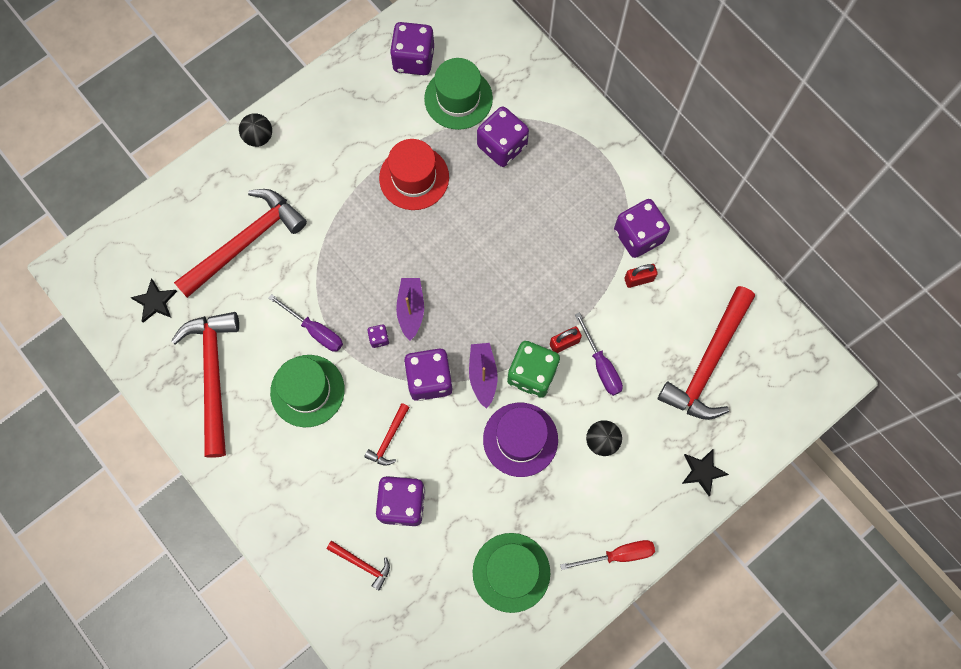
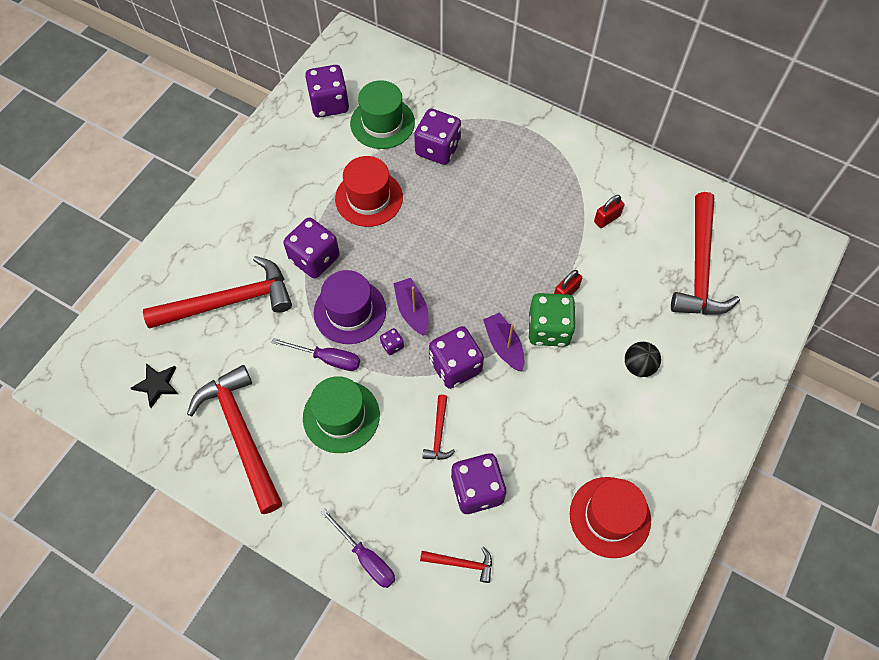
camera: 20 degrees left, 10 degrees down
(246, 242) = (230, 301): red hammer -> red hammer turned 45 degrees clockwise
(259, 137) = (209, 208): black ball -> none
(511, 572) = (610, 517): green hat -> red hat
(520, 439) = (563, 390): purple hat -> purple hat (350, 311)
(601, 365) = (607, 301): purple screwdriver -> purple screwdriver (366, 558)
(618, 555) = (701, 463): red screwdriver -> none
(638, 236) = (589, 184): purple dice -> purple dice (314, 258)
(702, 471) = (741, 361): black star -> none

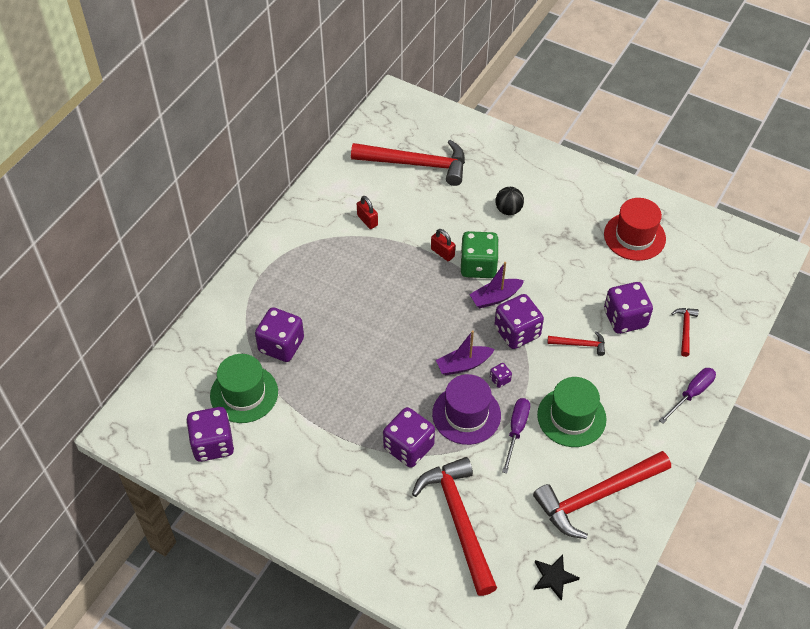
camera: 90 degrees left, 10 degrees down
(369, 198) = (338, 403): red hat -> none

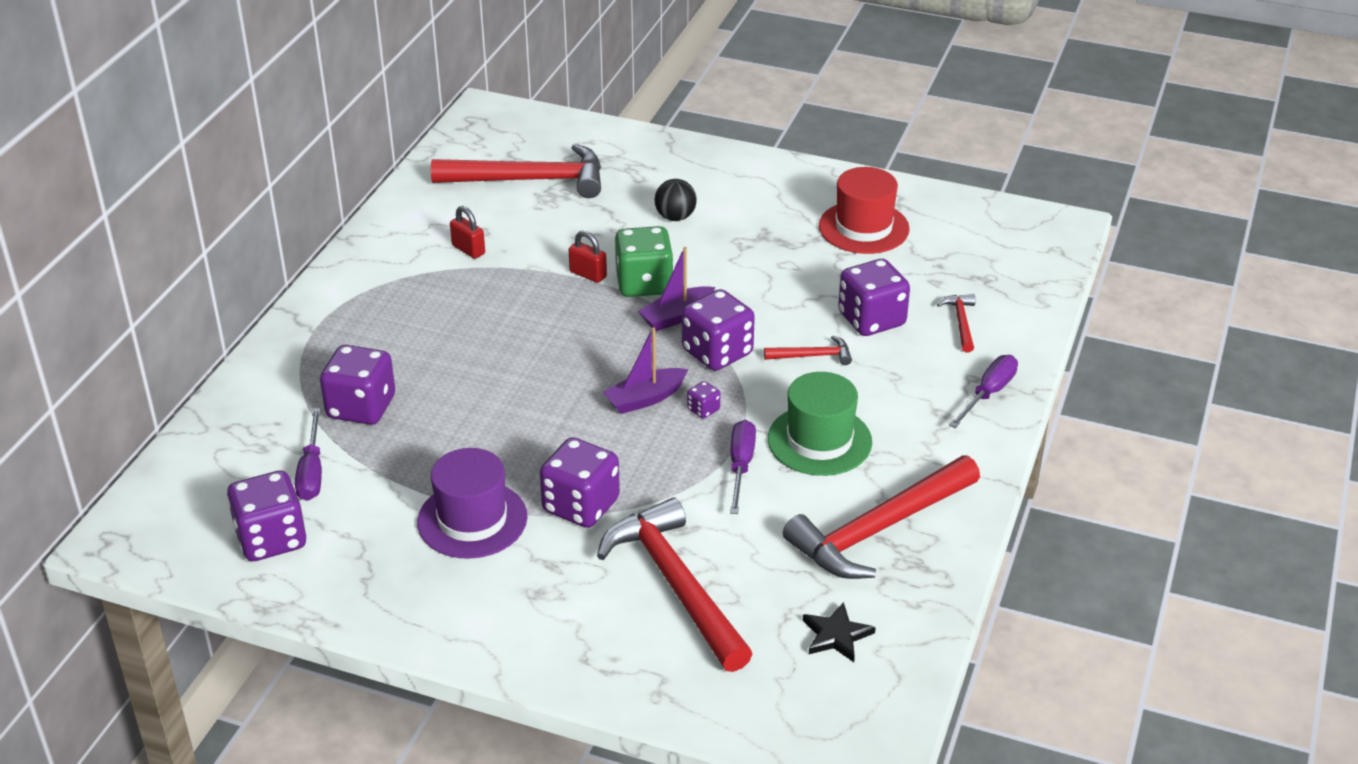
camera: 10 degrees left, 15 degrees down
(244, 394) = (312, 472): green hat -> purple screwdriver
(466, 414) = (661, 456): purple hat -> purple hat (472, 519)

